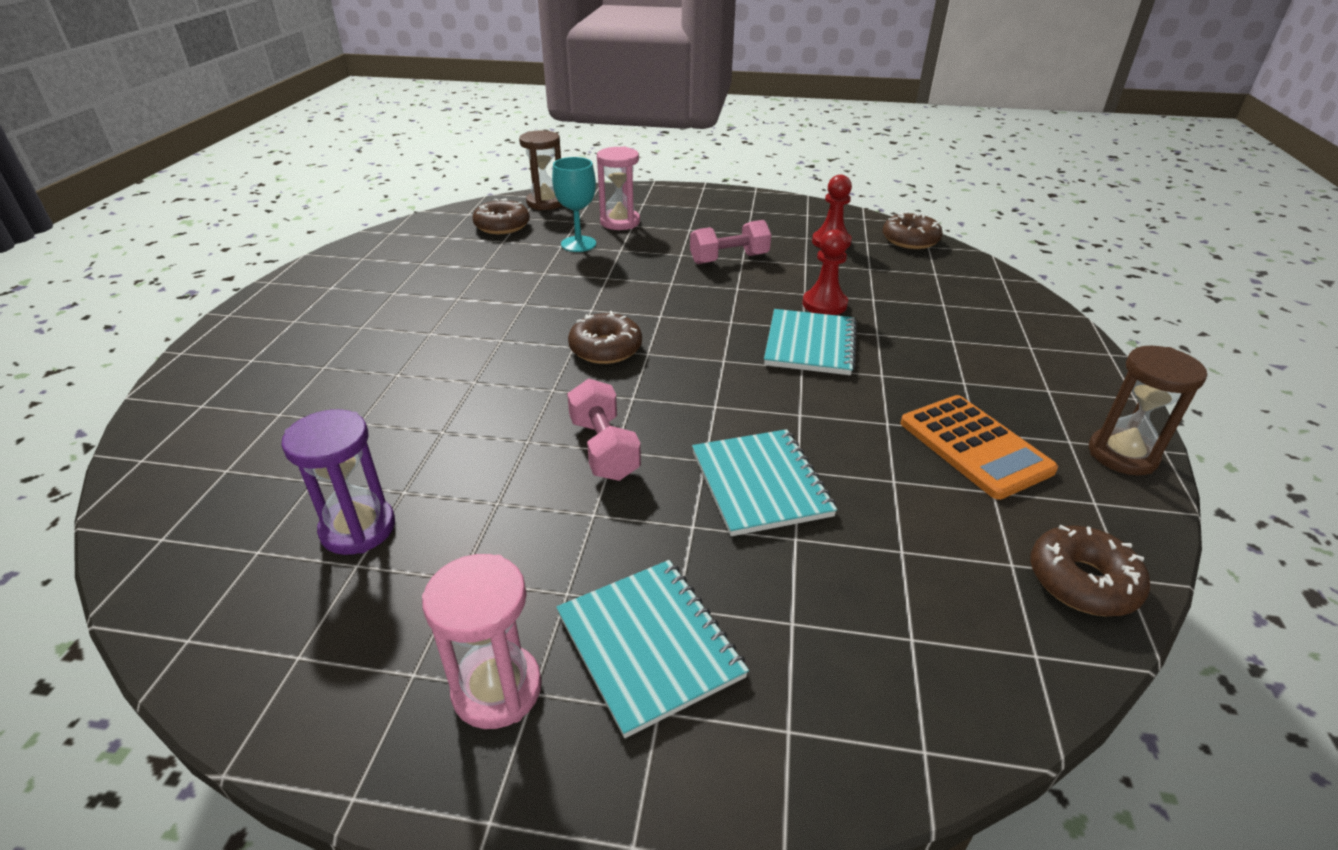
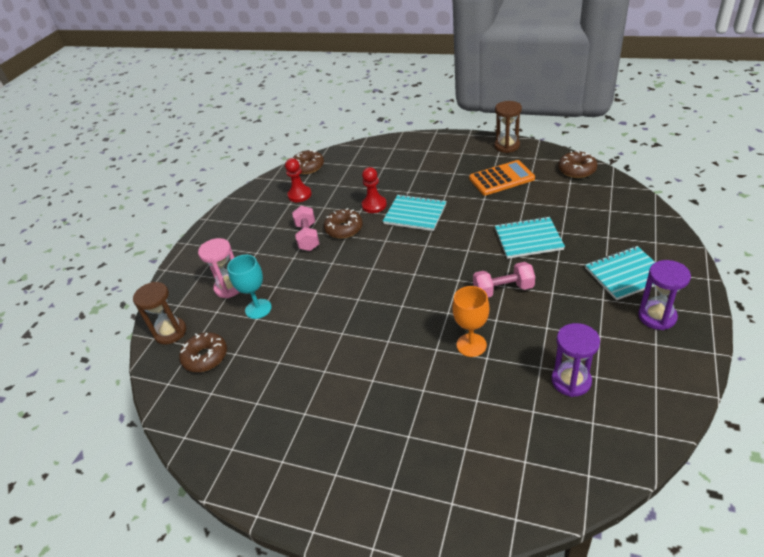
camera: 75 degrees left, 5 degrees up
(474, 415) = (471, 345): none -> orange goblet
(497, 689) = (657, 317): pink hourglass -> purple hourglass
(605, 349) = (407, 291): brown donut -> brown donut (344, 229)

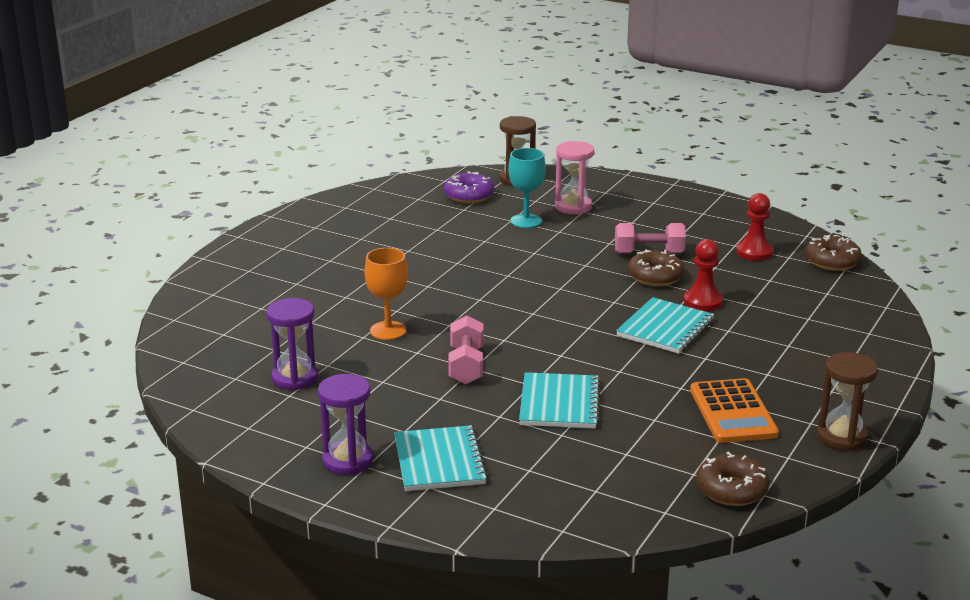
camera: 95 degrees right, 15 degrees down
(205, 357) = (469, 196): brown donut -> purple donut

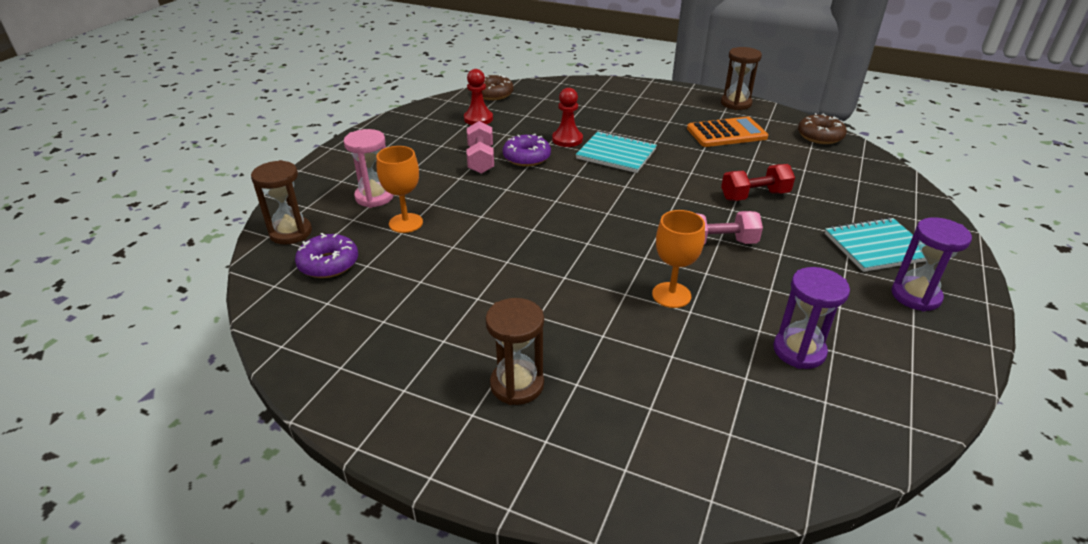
camera: 95 degrees left, 10 degrees up
(304, 262) = (517, 385): none -> brown hourglass
(526, 221) = (406, 223): turquoise goblet -> orange goblet
(559, 403) = (754, 196): turquoise notebook -> red dumbbell
(655, 277) = (526, 157): brown donut -> purple donut

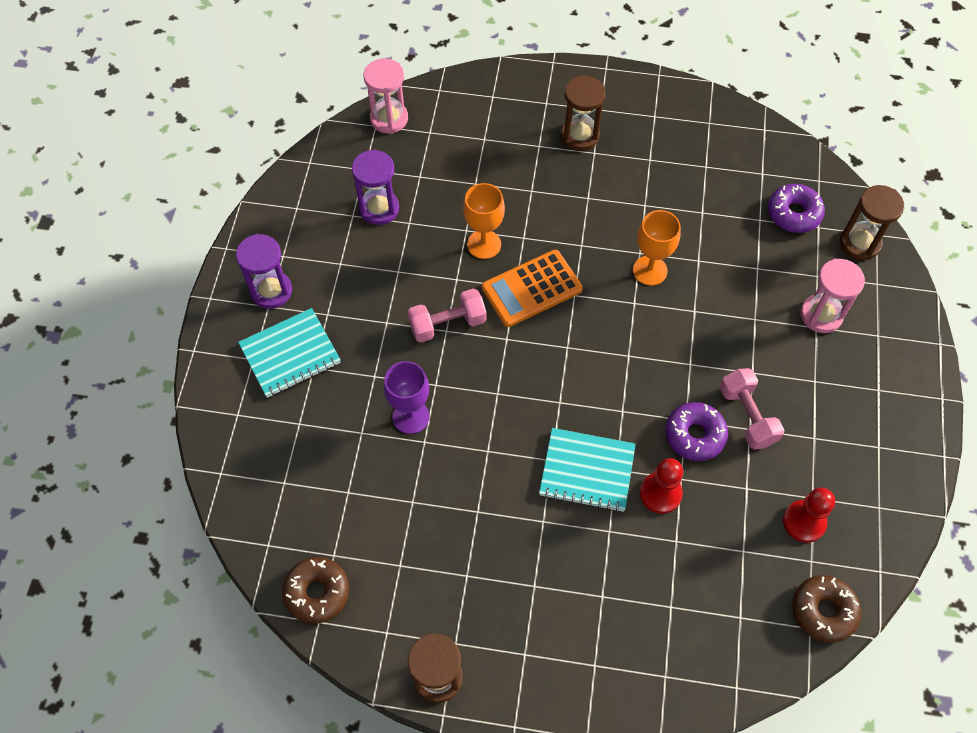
camera: 165 degrees right, 25 degrees up
(406, 223) = (762, 282): orange goblet -> orange goblet (650, 270)
(726, 133) = (448, 567): orange calculator -> orange calculator (531, 289)
(754, 196) = (411, 417): red dumbbell -> purple goblet
(795, 468) = (389, 119): none -> pink hourglass

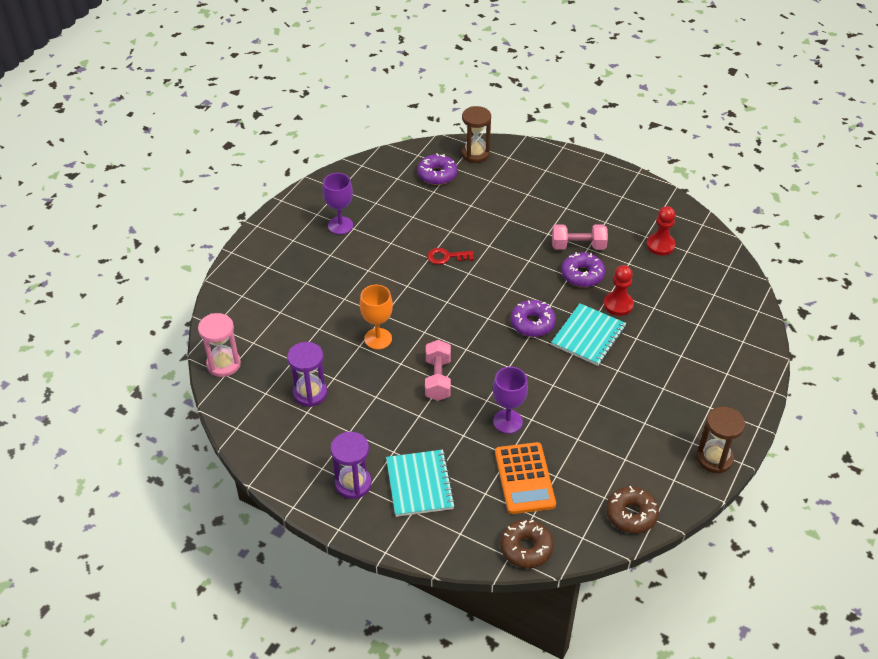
camera: 70 degrees left, 15 degrees down
(531, 289) = (430, 323): orange calculator -> orange calculator (524, 478)
(579, 136) = (310, 258): brown hourglass -> none
(580, 399) = (532, 323): none -> purple donut
(647, 145) = (340, 225): none -> purple goblet
(650, 270) = (446, 257): orange goblet -> red key
(821, 315) = (520, 189): pink hourglass -> none
(823, 611) = (720, 256): brown donut -> brown donut (526, 548)

